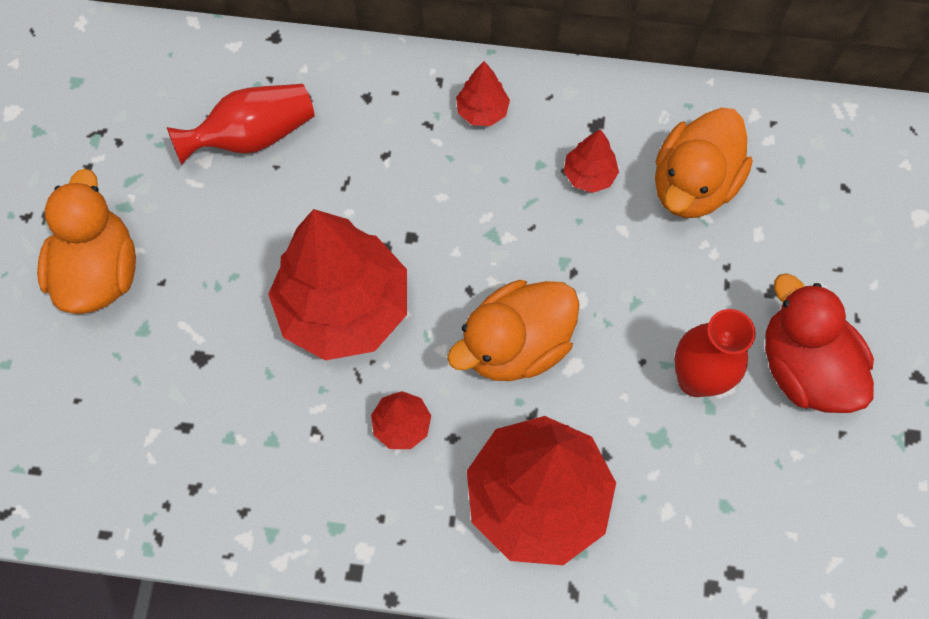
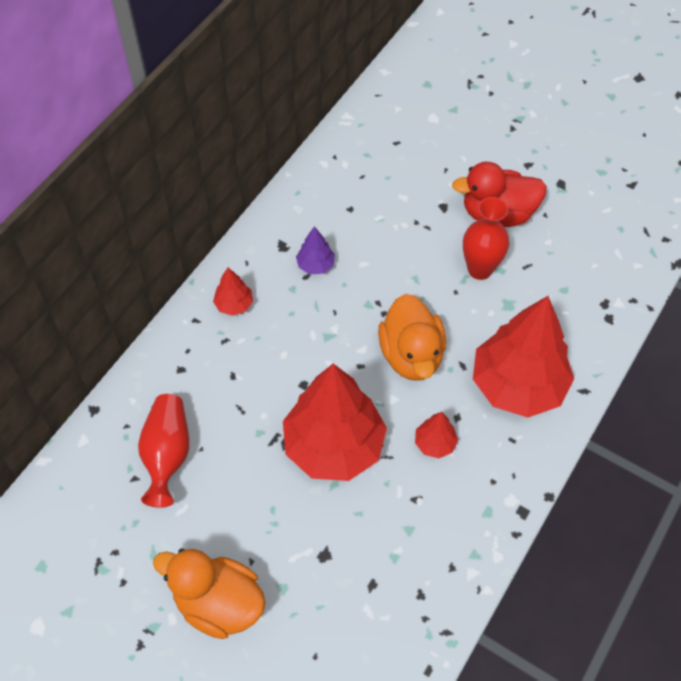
camera: 65 degrees left, 10 degrees down
(589, 175) = (315, 265): red tree -> purple tree
(692, 185) = (353, 214): orange duck -> none

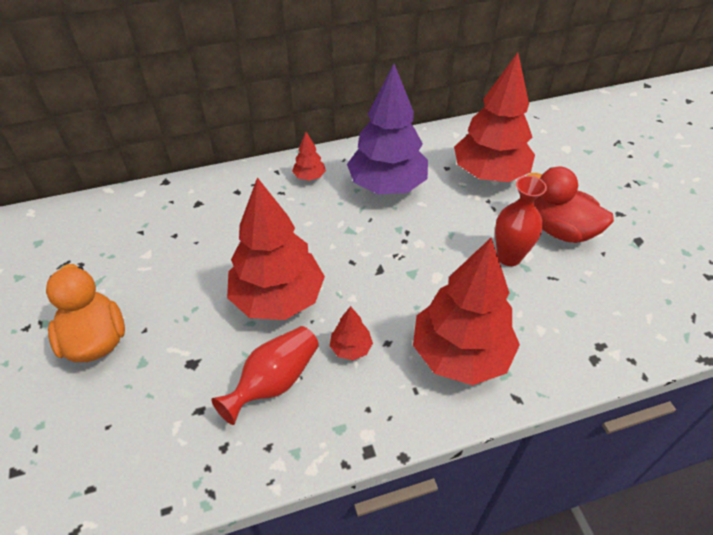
camera: 40 degrees right, 10 degrees down
(167, 454) = (173, 232): red vase -> red vase (274, 382)
(315, 265) = (387, 185): purple tree -> purple tree, size x2.37
(393, 191) = (489, 174): none -> red tree
(411, 355) = (396, 279): orange duck -> none

